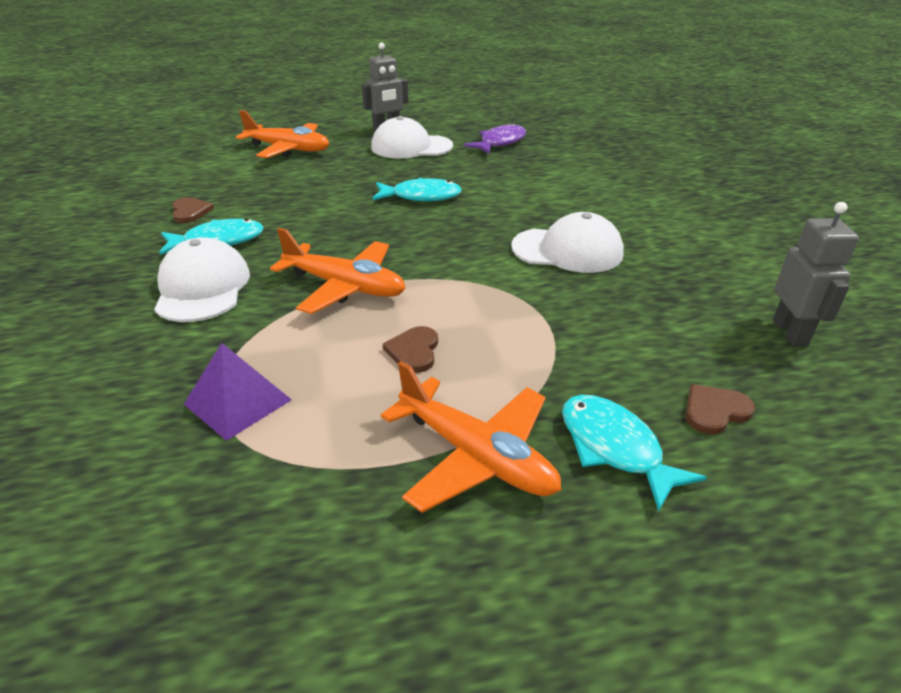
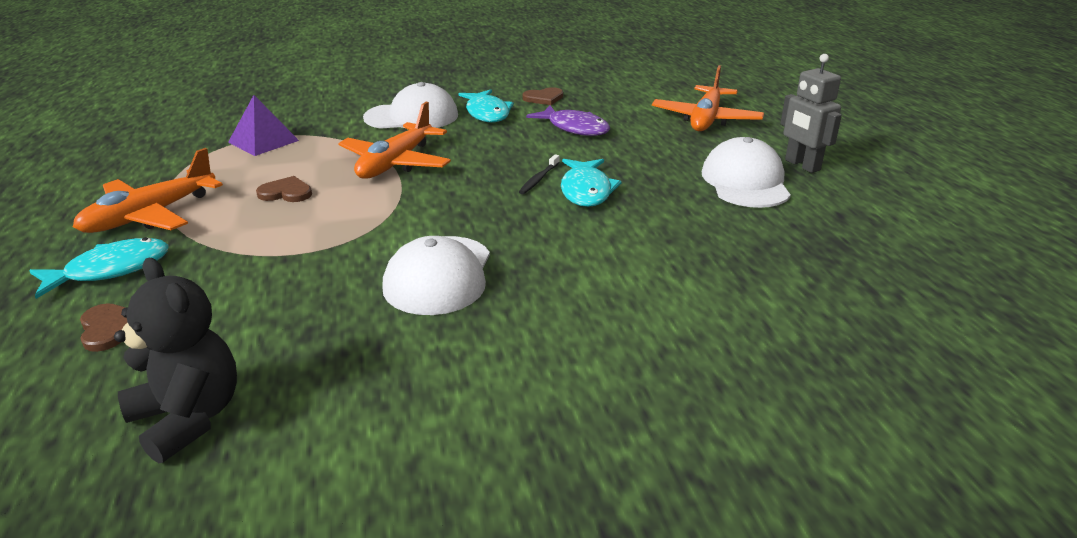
camera: 90 degrees right, 5 degrees down
(396, 214) = (538, 179): none -> black toothbrush
(500, 143) = (795, 244): purple fish -> purple fish (574, 128)
(790, 333) = (189, 418): grey robot -> black teddy bear

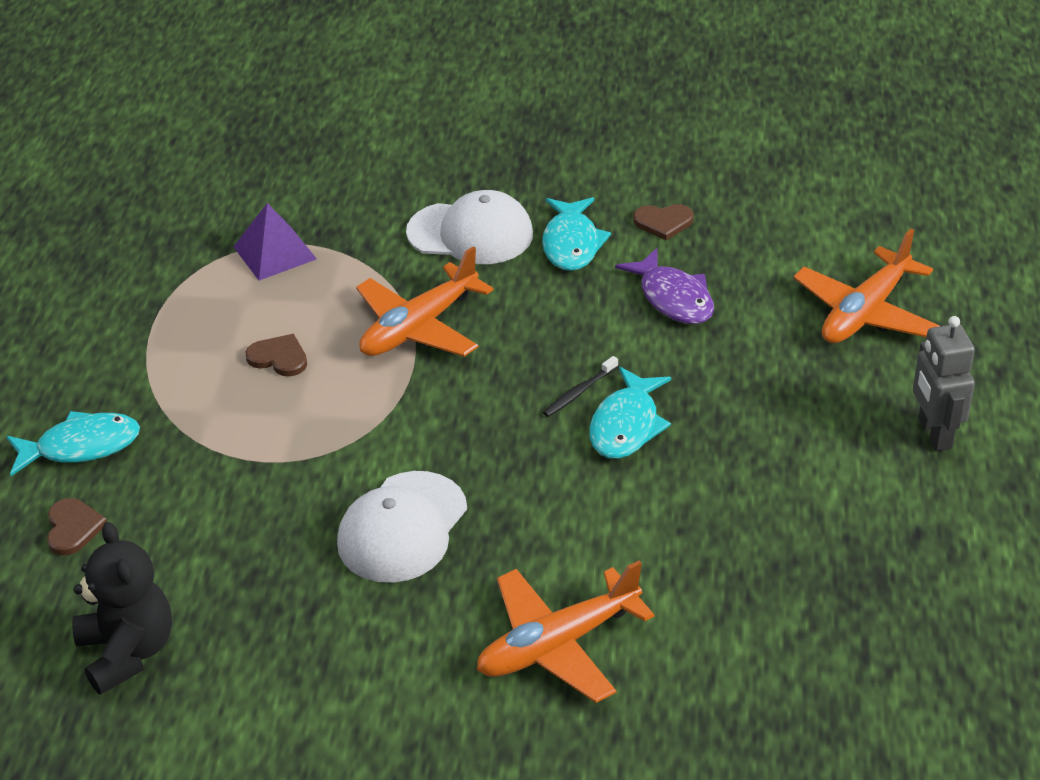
camera: 20 degrees right, 10 degrees up
(150, 215) = (128, 368): orange plane -> orange plane (558, 645)
(745, 182) = (836, 450): white cap -> none

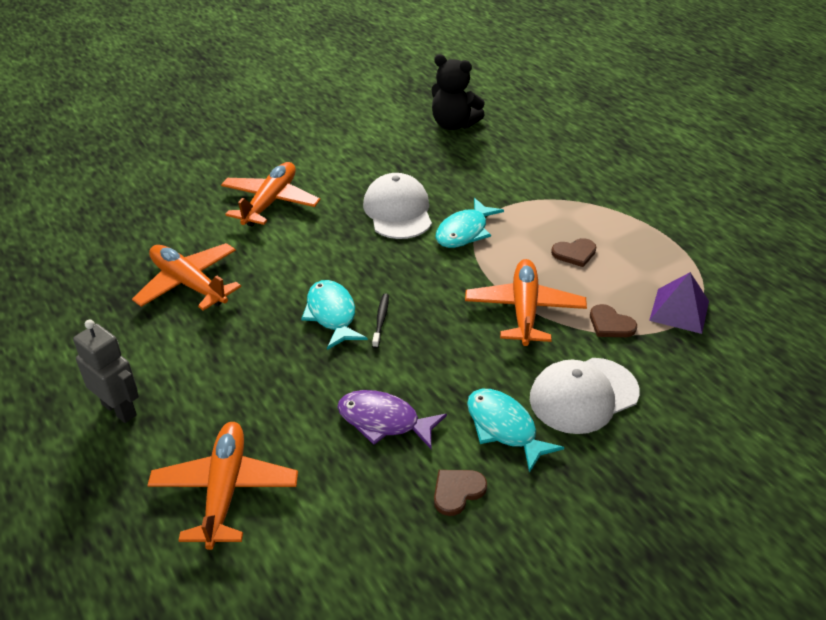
camera: 140 degrees right, 0 degrees up
(73, 528) = (544, 146): brown heart -> brown heart (610, 324)
(81, 447) = (596, 172): turquoise fish -> turquoise fish (464, 231)
(769, 557) = (189, 284): none -> orange plane

